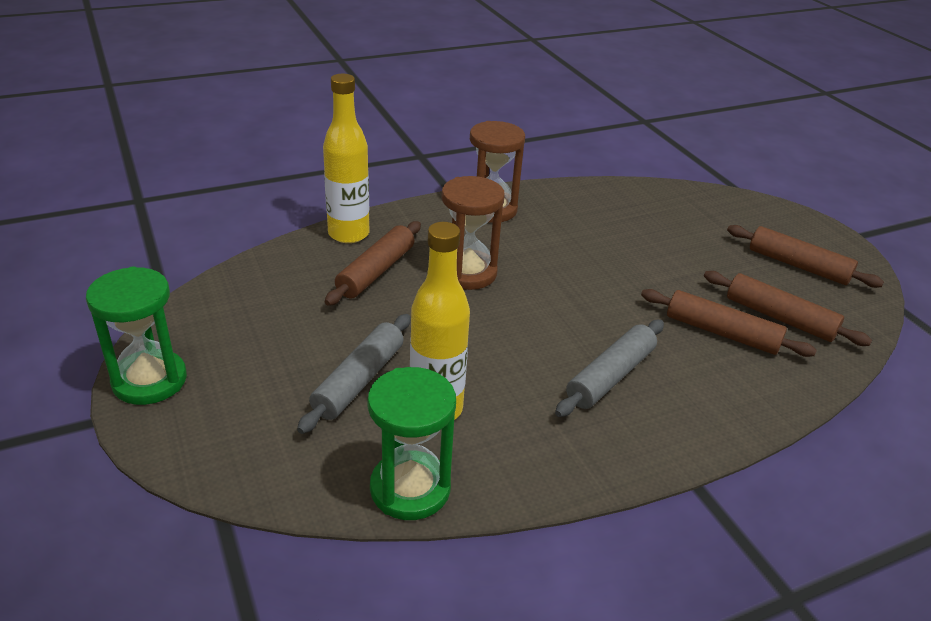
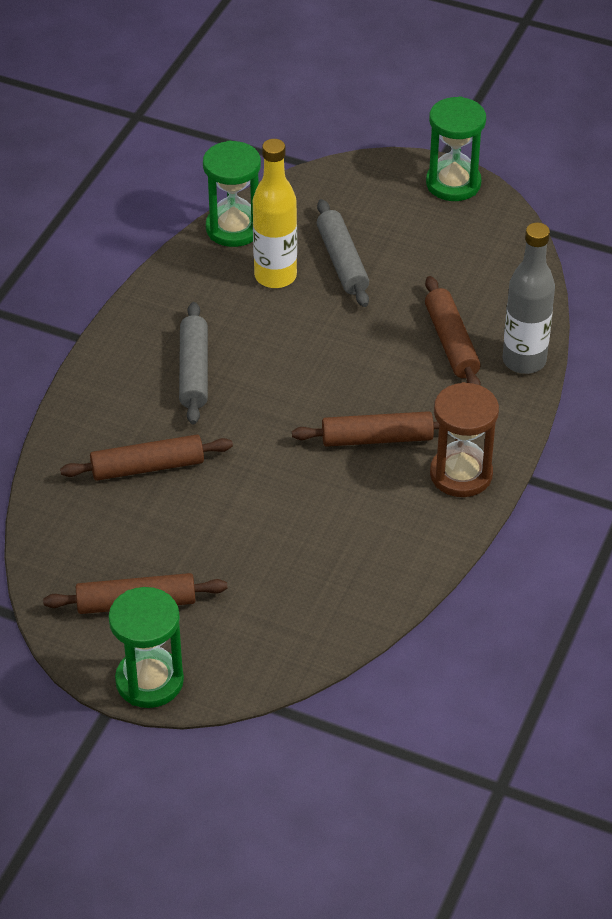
camera: 140 degrees right, 10 degrees up
(348, 234) = (524, 361): yellow bottle -> grey bottle
(467, 273) = (388, 389): brown hourglass -> none
(780, 318) = (113, 517): brown rolling pin -> brown rolling pin (377, 438)
(817, 230) = (149, 681): none -> green hourglass

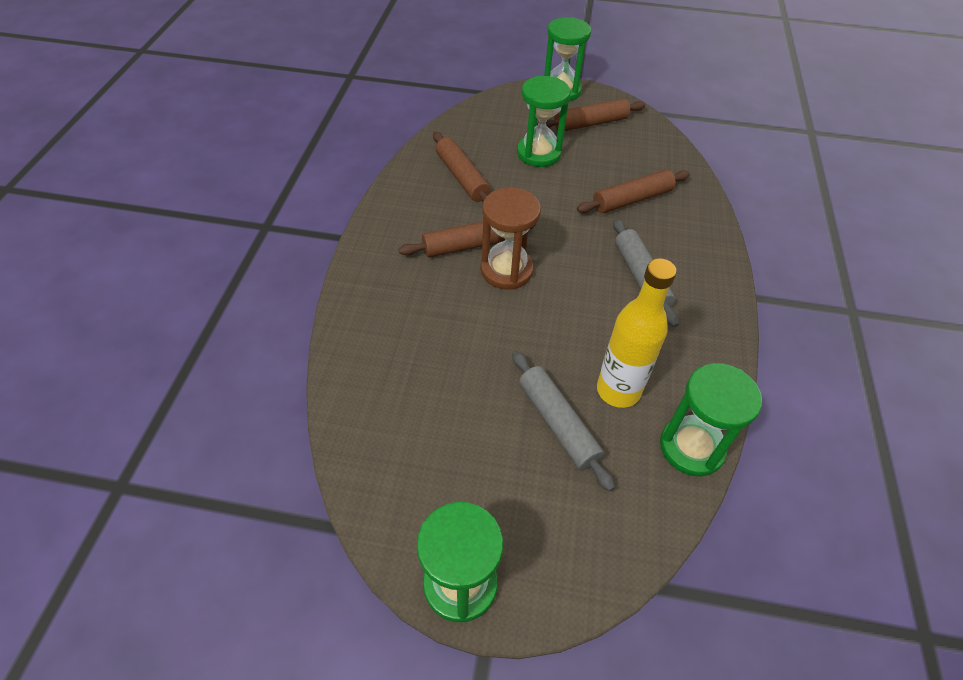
camera: 165 degrees right, 5 degrees up
(239, 559) = (538, 153): none -> green hourglass
(451, 342) = (423, 344): brown rolling pin -> brown rolling pin (462, 177)
(461, 474) = (396, 228): brown hourglass -> brown hourglass (506, 270)
(524, 361) = (351, 336): grey bottle -> none

